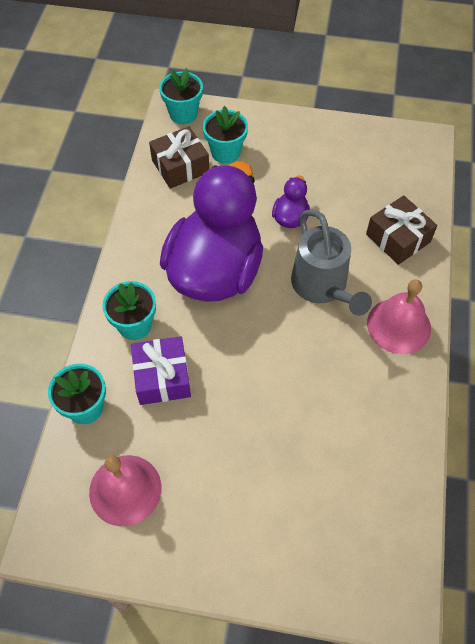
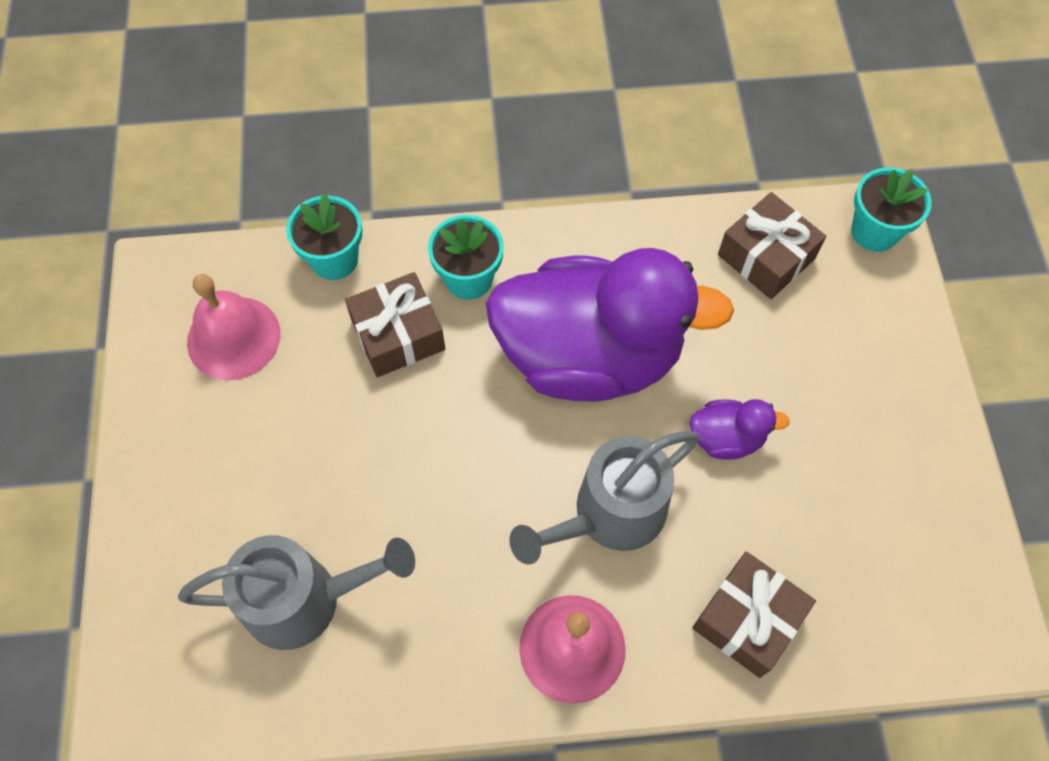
camera: 75 degrees right, 5 degrees up
(162, 377) = (398, 335): purple gift -> brown gift
(225, 152) = (821, 312): turquoise flower pot -> none
(339, 470) = (307, 599): none -> grey watering can

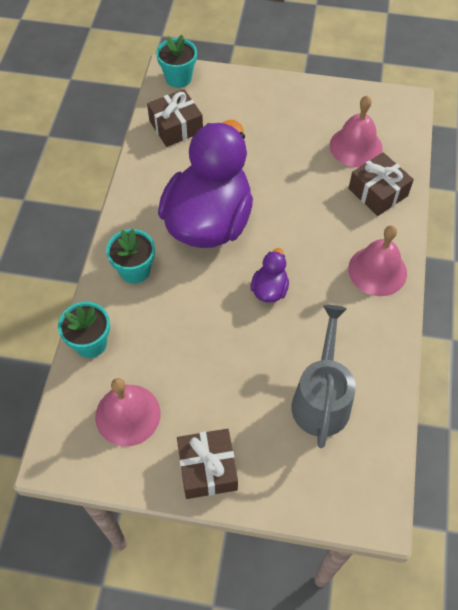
camera: 75 degrees left, 5 degrees down
(398, 335) = (160, 316): brown gift -> brown gift (207, 468)
(608, 516) = (308, 236): grey watering can -> none
(726, 438) = (278, 173): purple duck -> purple duck (269, 289)
(841, 559) = (356, 146): none -> pink bell

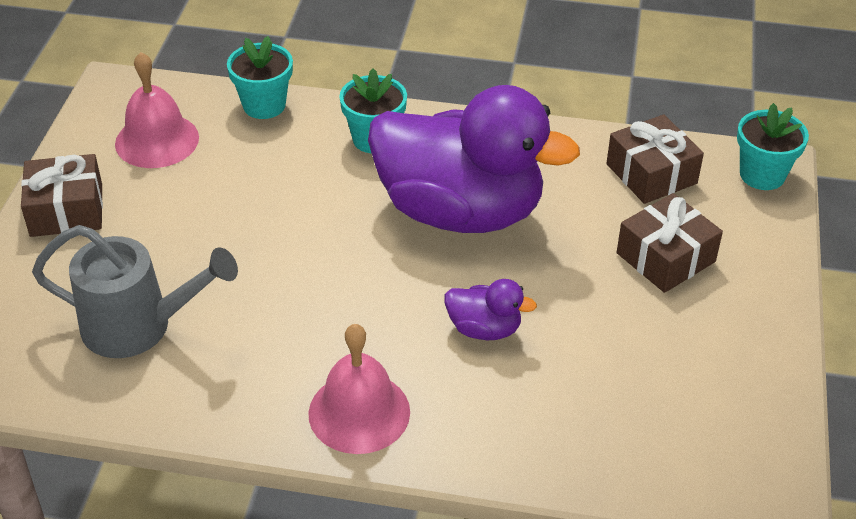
camera: 90 degrees right, 15 degrees down
(269, 289) = (331, 276): purple duck -> purple duck (484, 329)
(356, 146) = (640, 404): pink bell -> none
(378, 192) = (531, 428): brown gift -> brown gift (666, 257)

